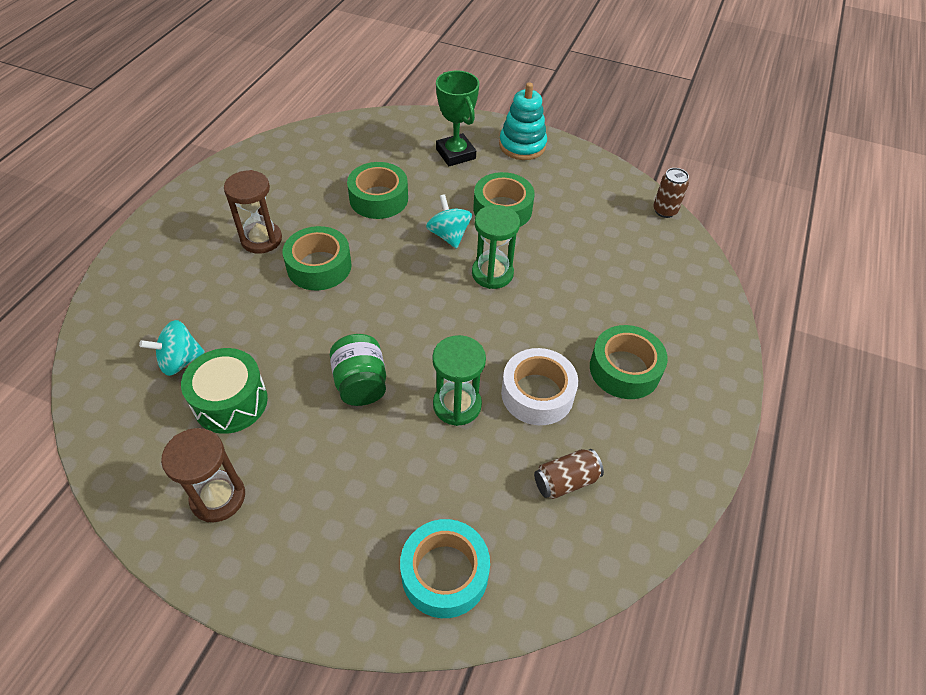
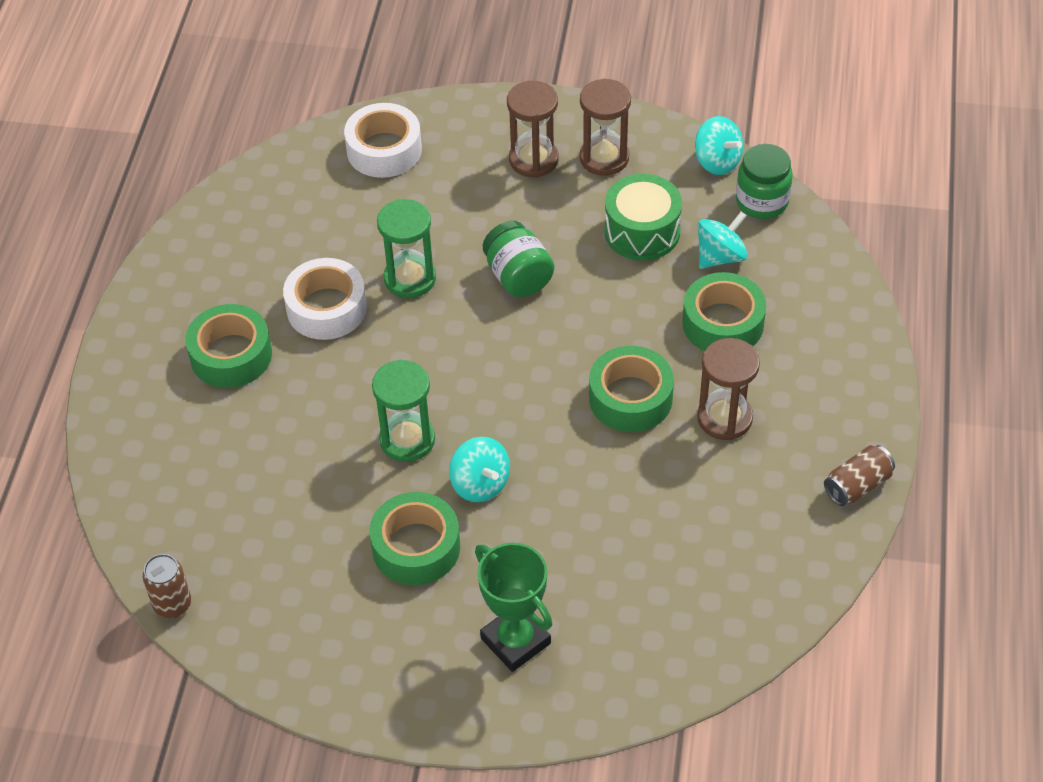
camera: 170 degrees right, 0 degrees up
(105, 406) = (762, 201): none -> green jar
(112, 463) = (717, 162): none -> turquoise spinning top
(290, 515) = (533, 160): none -> brown hourglass
(378, 198) = (600, 522): green tape -> green tape (723, 323)
(444, 573) = (384, 150): turquoise tape -> white tape
(522, 145) = (411, 689): turquoise stacking toy -> none
(565, 481) = (287, 236): brown can -> brown can (857, 485)

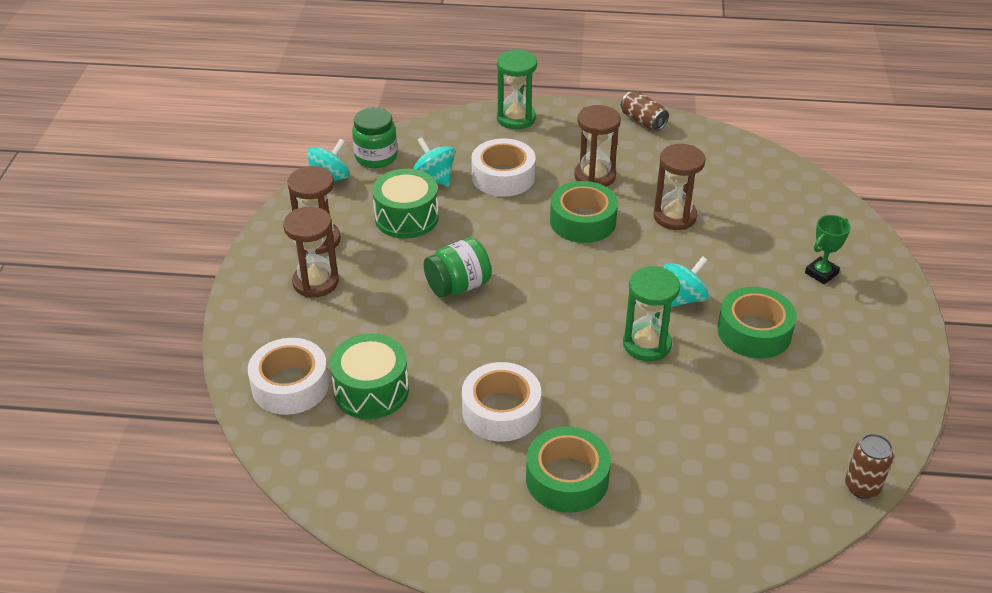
camera: 95 degrees left, 10 degrees down
(369, 209) = (371, 390): none -> green drum
(410, 279) = (462, 355): green hourglass -> green hourglass (516, 118)
(515, 641) = (821, 273): green trophy -> green trophy, size x0.63
(637, 496) = (674, 217): none -> brown hourglass
(723, 323) = (503, 177): green tape -> white tape

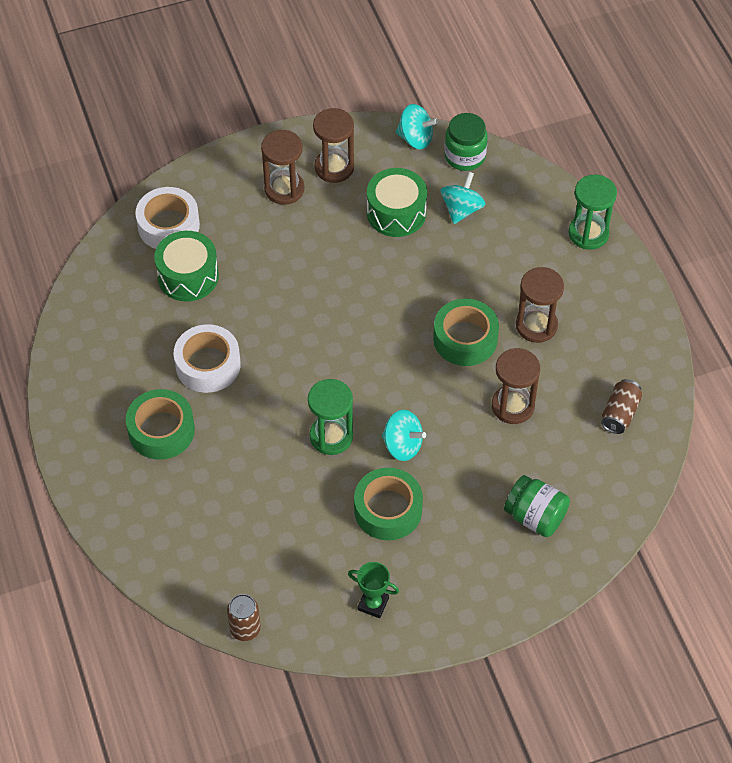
camera: 65 degrees right, 15 degrees up
(458, 286) = (331, 283): green jar -> green jar (535, 516)
(503, 177) = (493, 258): white tape -> none
(643, 121) = (650, 335): brown can -> brown can (620, 413)
(821, 273) = (496, 543): green trophy -> green trophy (373, 604)

